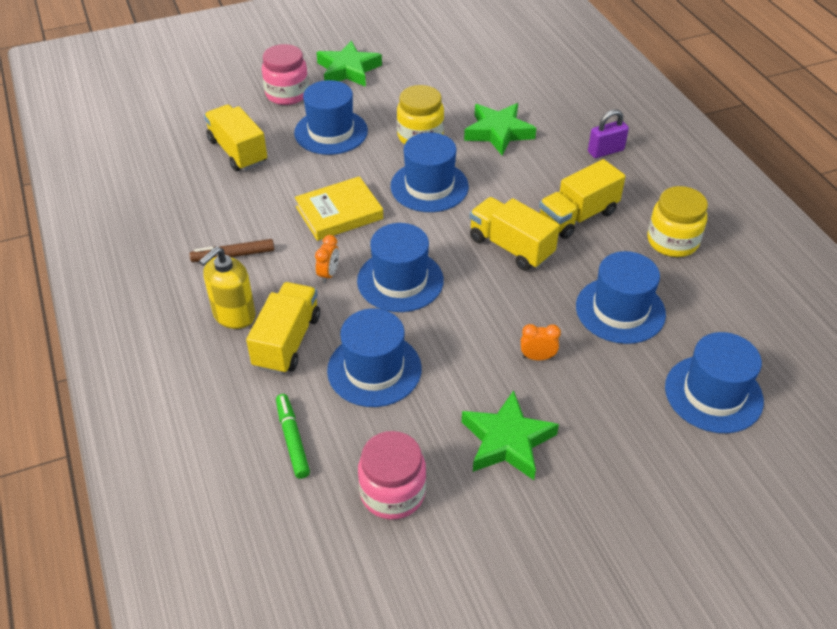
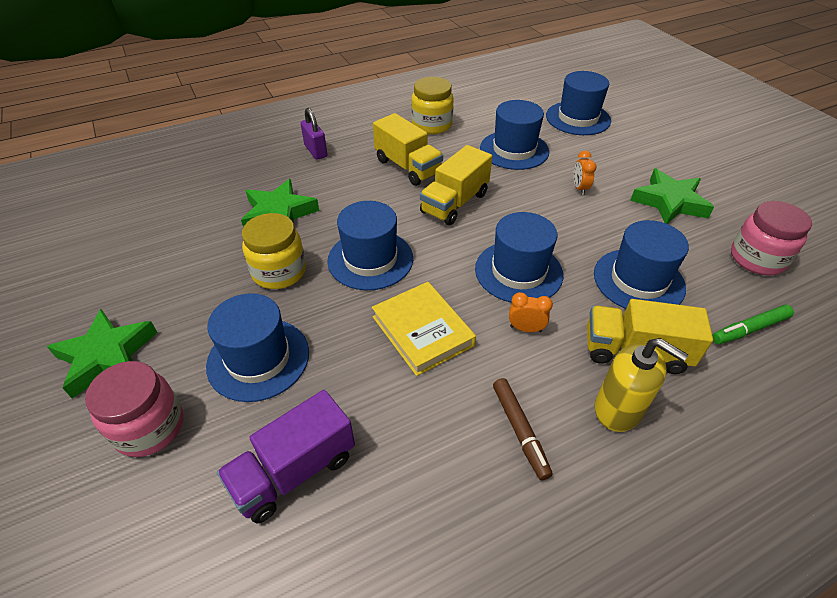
camera: 95 degrees left, 0 degrees up
(238, 151) = (294, 471): yellow truck -> purple truck

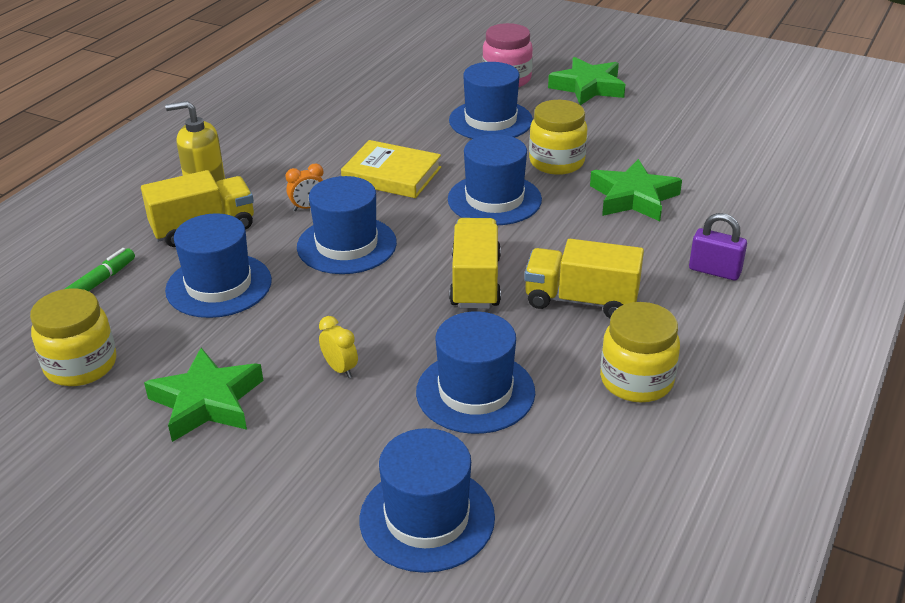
camera: 145 degrees right, 10 degrees down
(294, 471) = (399, 97): purple truck -> none
(519, 430) = (273, 156): brown marker -> none
(579, 188) = (340, 369): orange clock -> yellow clock
(757, 259) = (81, 365): pink jar -> yellow jar

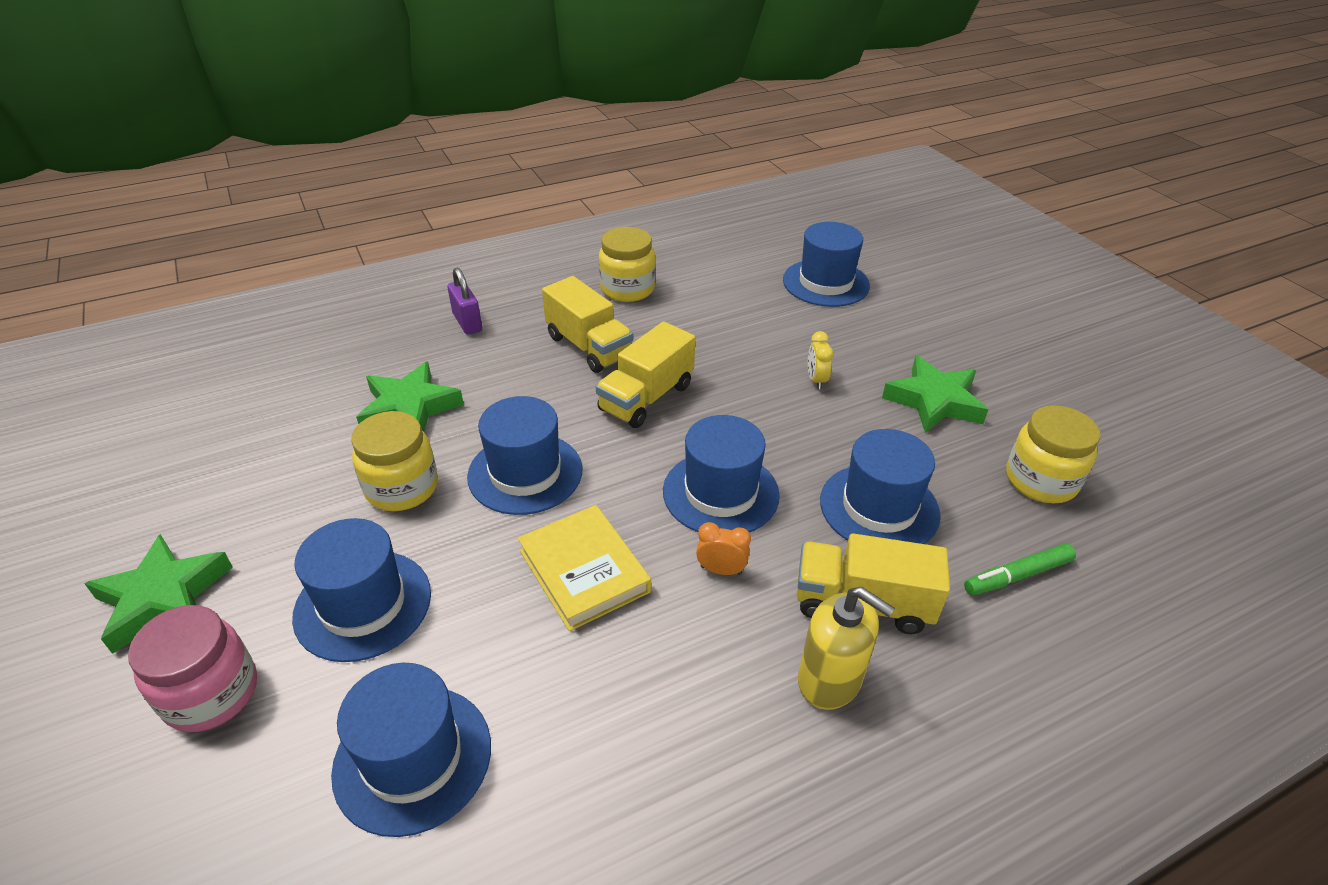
camera: 145 degrees left, 5 degrees up
(475, 392) = (734, 325): blue hat -> blue hat (413, 758)

